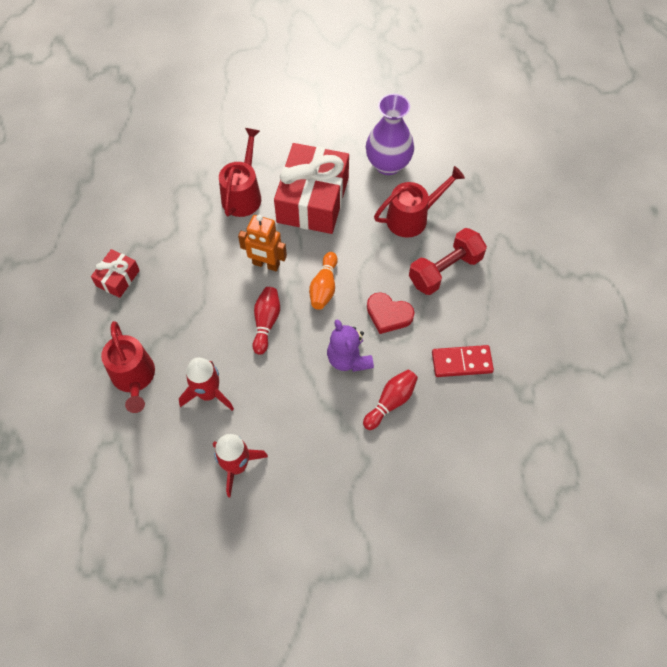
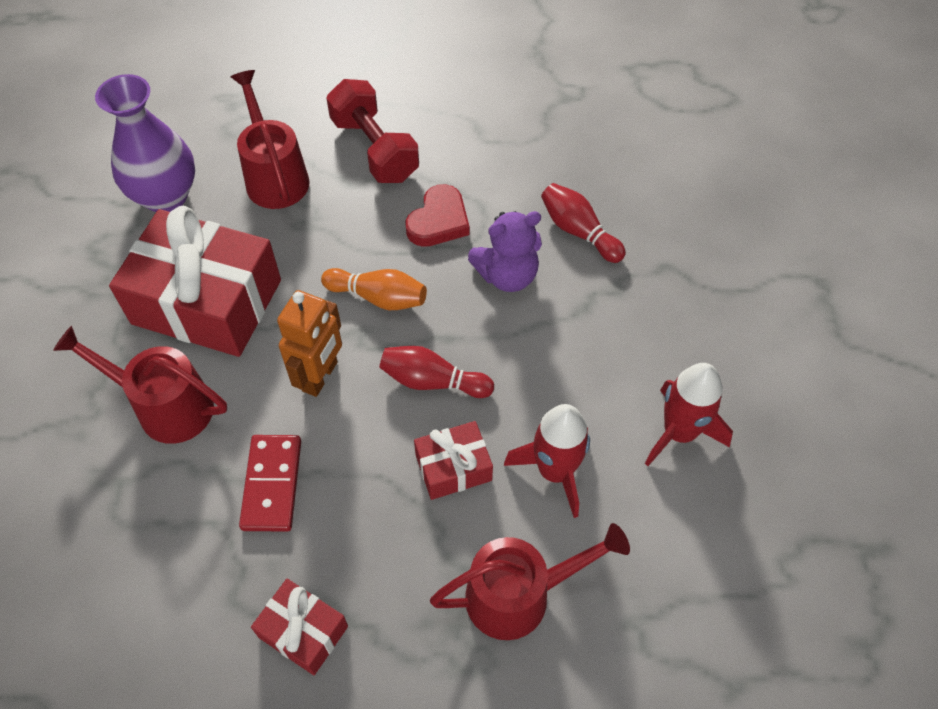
camera: 85 degrees left, 5 degrees down
(210, 339) = (453, 467): none -> red gift
(461, 362) = (523, 148): red domino -> red domino (272, 484)

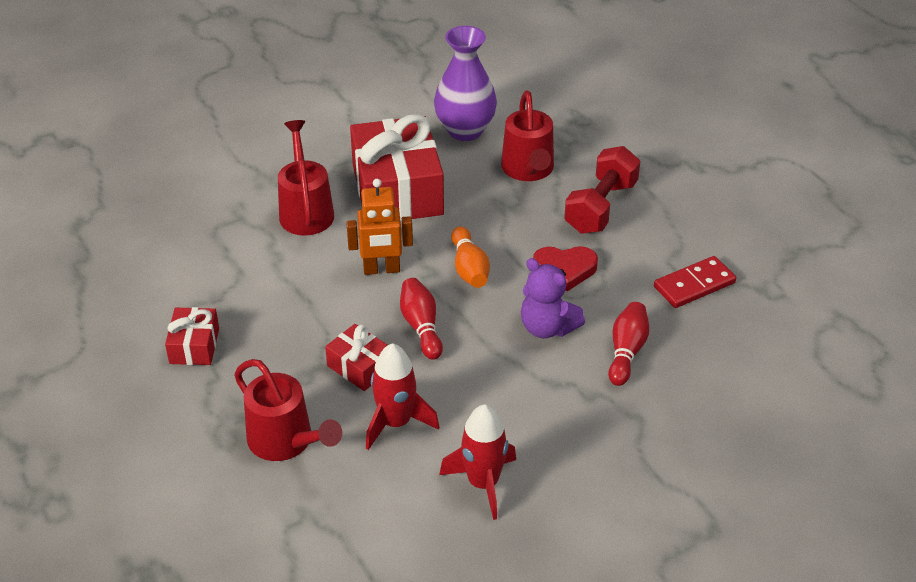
camera: 60 degrees right, 15 degrees down
(272, 484) = (285, 285): red domino -> red domino (694, 285)
(274, 176) = (528, 170): red watering can -> red watering can turned 135 degrees clockwise

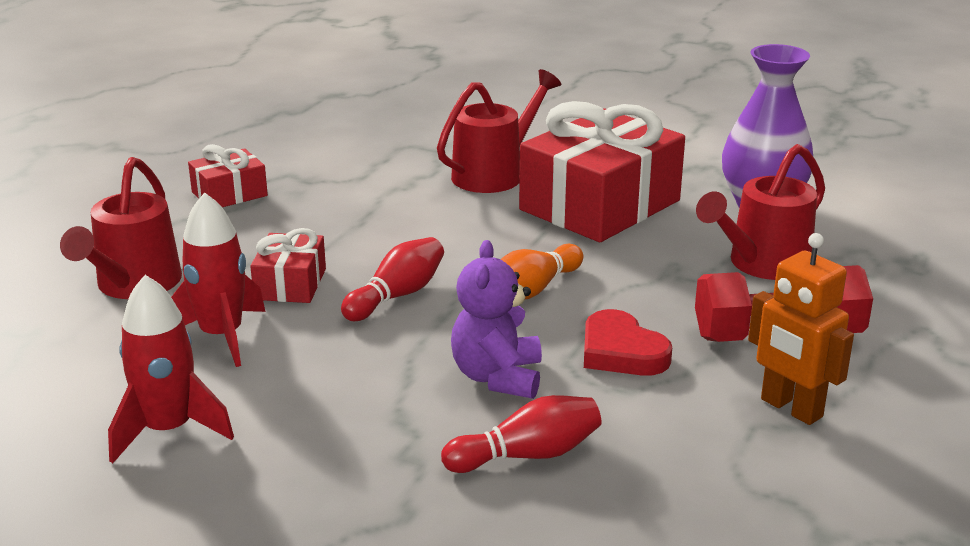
camera: 55 degrees right, 15 degrees down
(381, 269) = (460, 241): orange robot -> orange robot (790, 408)
(694, 285) = (739, 466): red domino -> none

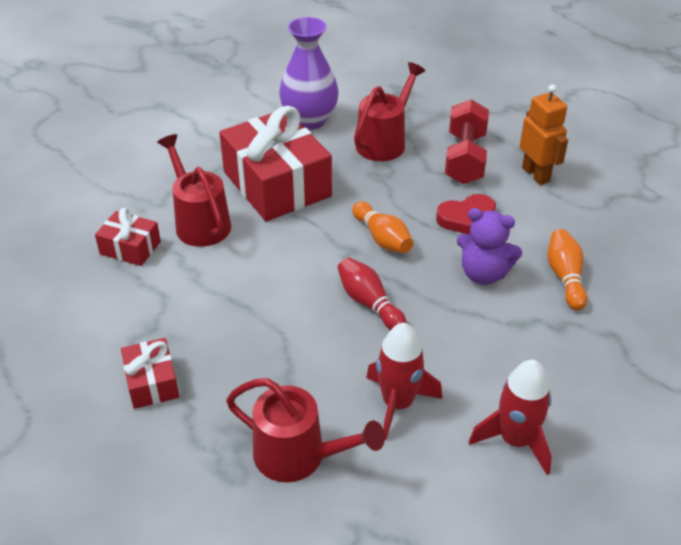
camera: 75 degrees left, 15 degrees up
(290, 284) = (332, 357): red gift -> red gift (130, 248)
(527, 455) = (565, 277): red bowling pin -> orange bowling pin
(762, 265) = (385, 141): red watering can -> red watering can turned 120 degrees counterclockwise
(790, 408) = (536, 174): orange robot -> orange robot turned 90 degrees counterclockwise

